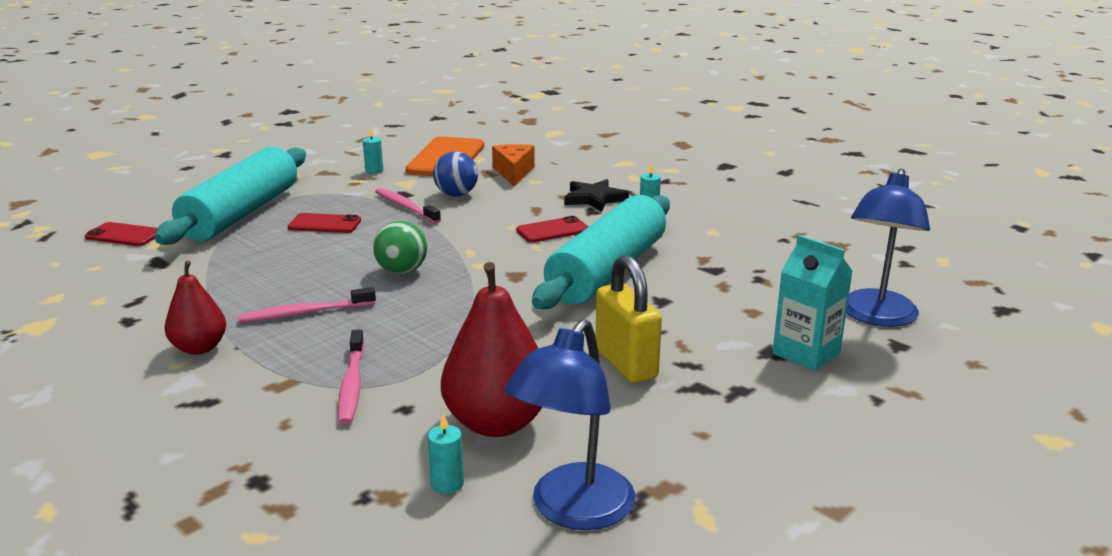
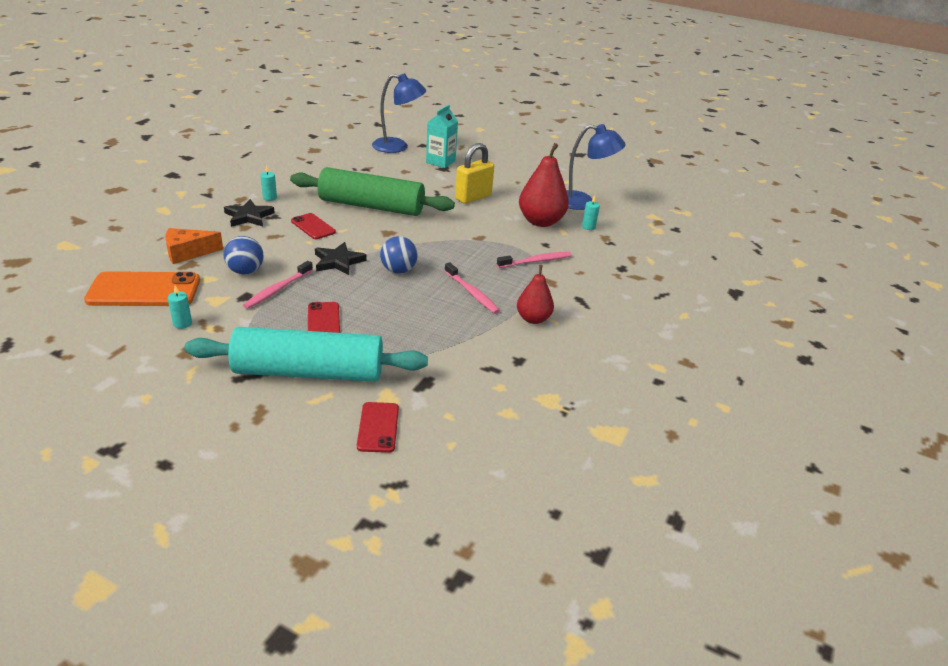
camera: 110 degrees left, 10 degrees up
(402, 271) = (398, 270): green ball -> blue ball
(449, 239) = (338, 261): none -> black star
(608, 271) = (371, 206): turquoise rolling pin -> green rolling pin

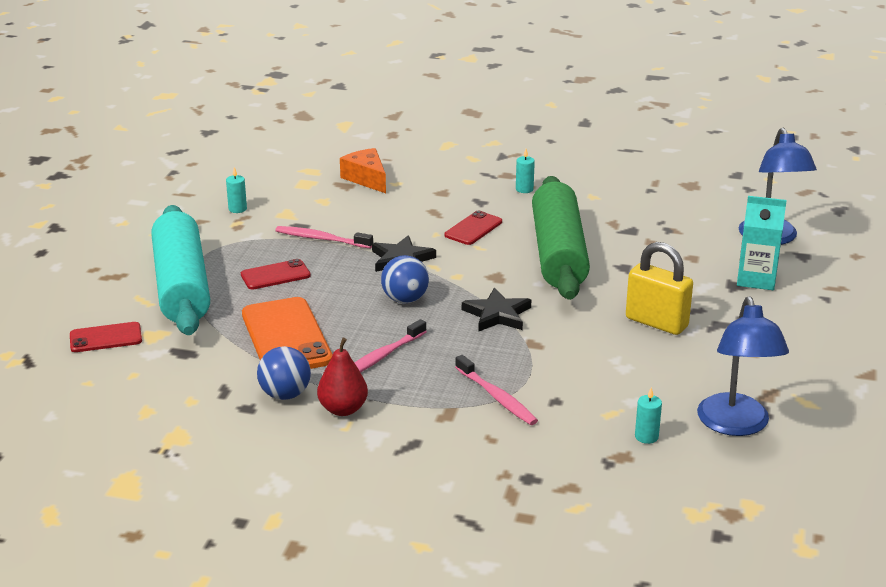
camera: 80 degrees right, 5 degrees down
(144, 290) = (284, 178): orange phone -> orange phone (286, 337)
(245, 271) = (348, 215): blue ball -> blue ball (285, 394)
(249, 216) = (468, 189): black star -> black star (497, 314)
(541, 222) = (626, 390): red pear -> none

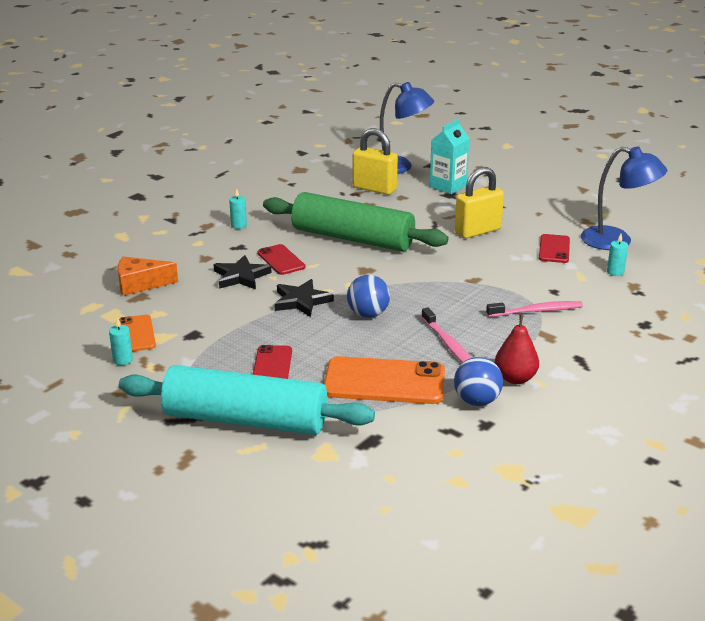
camera: 65 degrees left, 0 degrees up
(106, 338) = (308, 483): red phone -> red phone (554, 249)
(282, 202) = (136, 334): none -> orange phone
(321, 239) = (228, 329): pink toothbrush -> none
(497, 314) = (422, 283): black star -> black star (241, 276)
(694, 237) = (374, 189): none -> yellow padlock

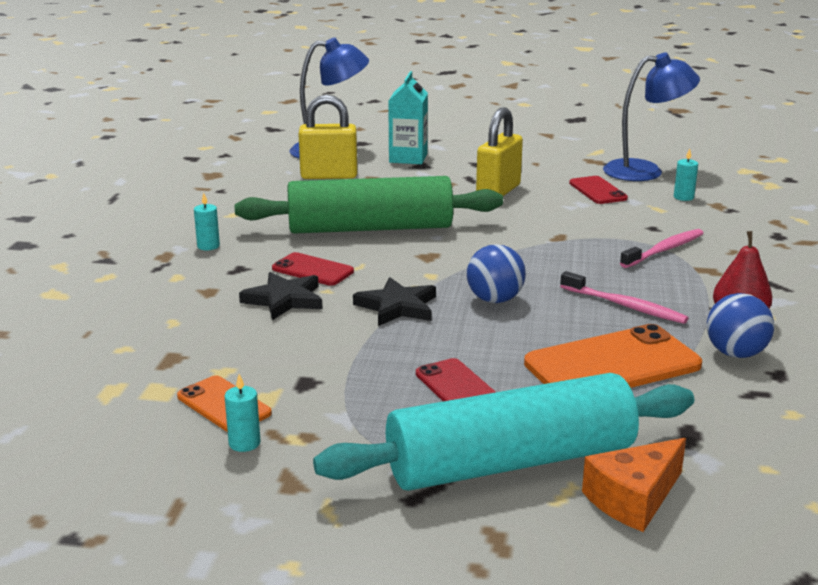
camera: 30 degrees left, 5 degrees down
(140, 284) = (153, 343): orange cheese -> orange cheese (633, 498)

